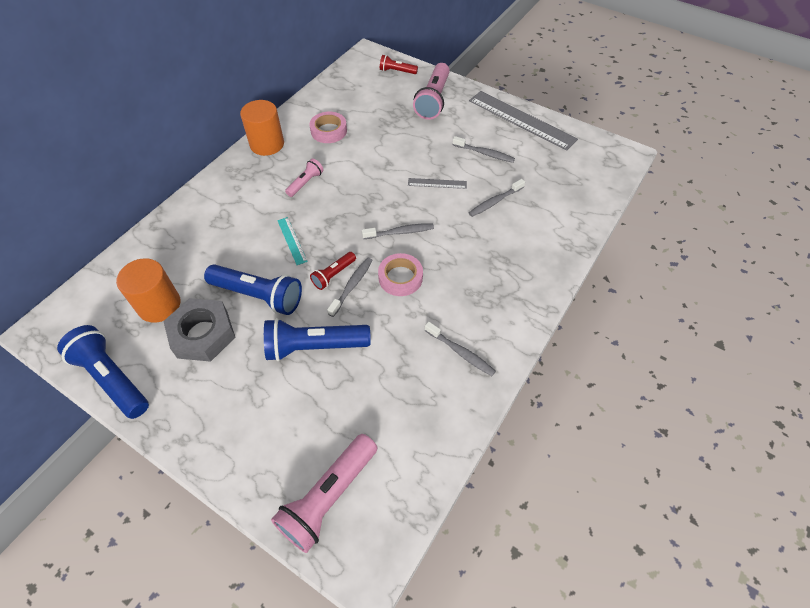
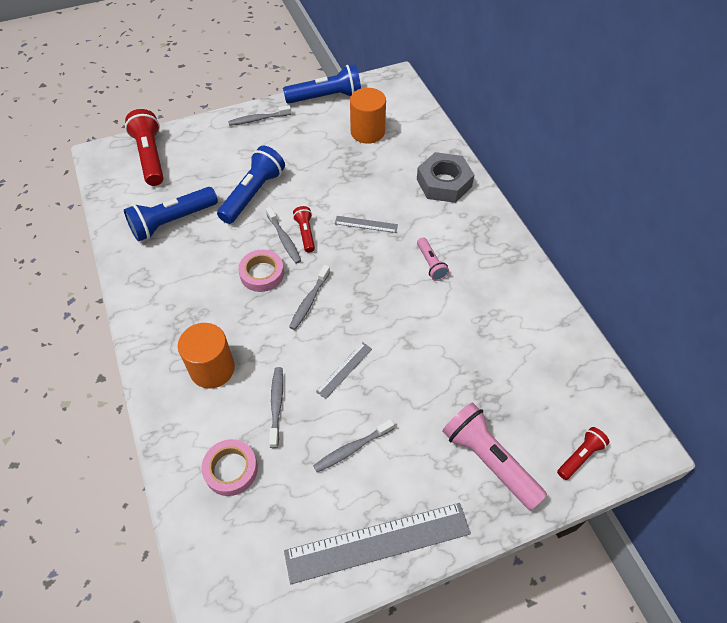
camera: 125 degrees right, 0 degrees up
(203, 334) = (321, 144): grey nut -> grey nut (444, 183)
(258, 295) = (327, 183): blue flashlight -> blue flashlight (172, 221)
(267, 144) = (512, 259): orange cylinder -> orange cylinder (212, 369)
(292, 240) = (366, 224): turquoise ruler -> grey ruler
(328, 131) = (499, 319): pink tape -> pink tape (231, 469)
(329, 497) = (150, 157): pink flashlight -> red flashlight
(461, 352) = (162, 271): grey toothbrush -> grey toothbrush (258, 119)

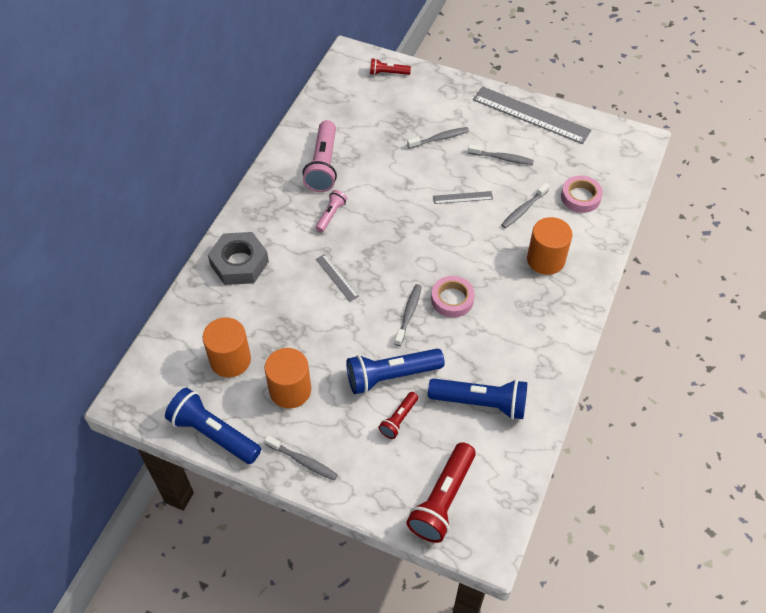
camera: 135 degrees left, 0 degrees up
(305, 233) = (388, 306): red flashlight -> red flashlight (399, 419)
(309, 301) = (439, 254): grey toothbrush -> grey toothbrush (439, 138)
(310, 143) = (290, 390): none -> orange cylinder
(489, 460) = (435, 103): pink flashlight -> pink flashlight (323, 165)

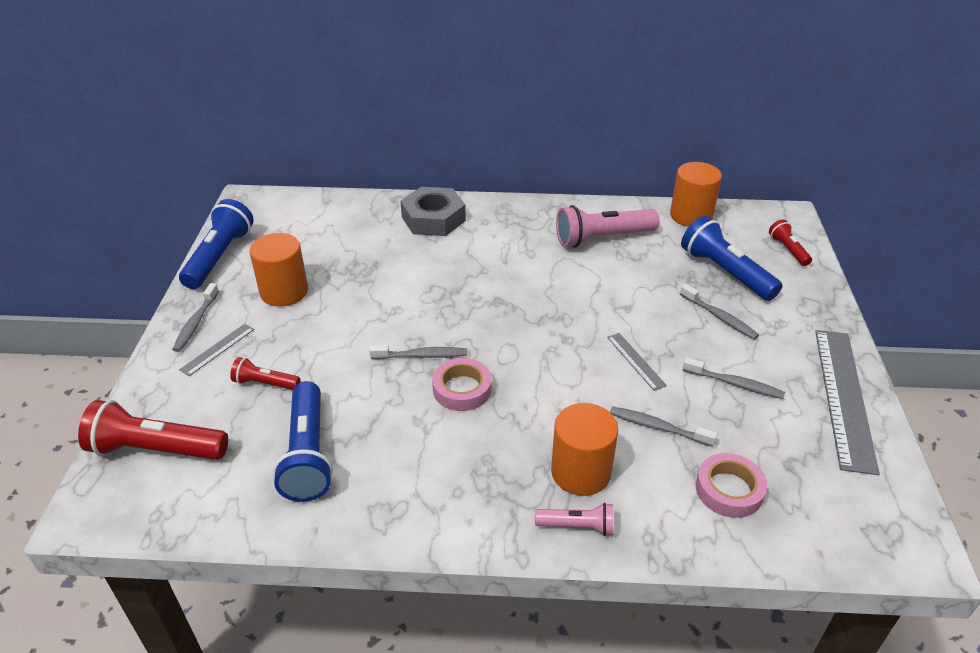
camera: 70 degrees right, 15 degrees down
(230, 360) = (310, 244): orange cylinder -> orange cylinder (691, 215)
(331, 215) = (534, 261): pink flashlight -> pink flashlight (577, 526)
(337, 277) = (448, 287): grey ruler -> grey ruler (217, 349)
(391, 376) = (325, 362): blue flashlight -> blue flashlight (725, 272)
(502, 158) = (735, 384): grey toothbrush -> grey toothbrush turned 60 degrees counterclockwise

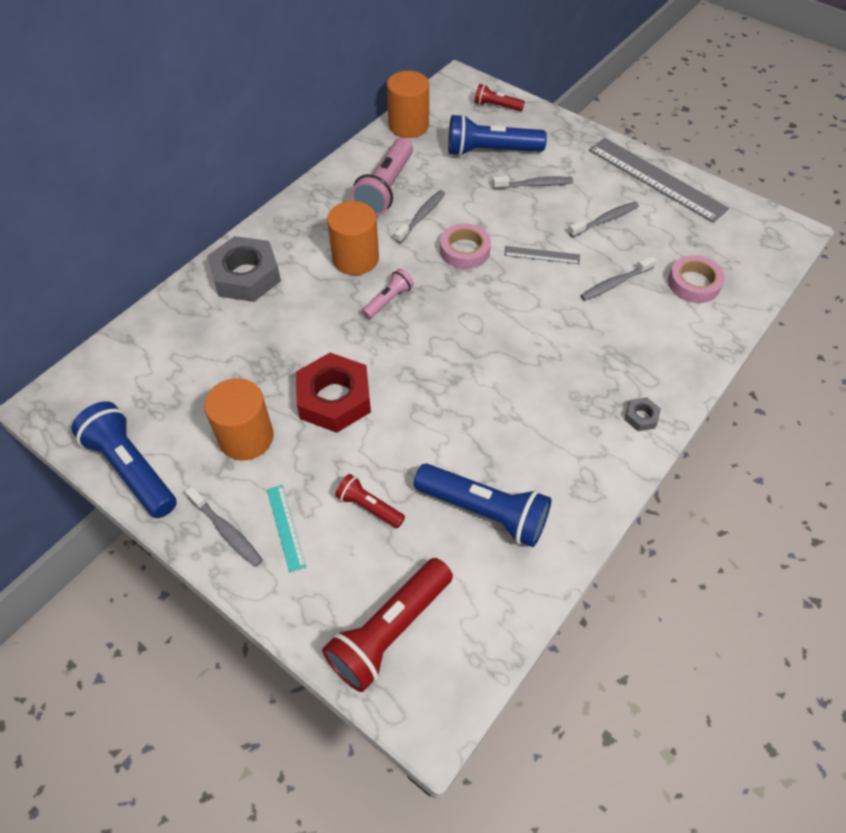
camera: 55 degrees left, 15 degrees up
(217, 349) = (286, 527): grey ruler -> turquoise ruler
(265, 383) = (369, 507): red flashlight -> red flashlight turned 75 degrees clockwise
(355, 316) = (334, 398): none -> red nut
(422, 356) = (428, 377): grey toothbrush -> grey toothbrush (421, 216)
(462, 389) = (489, 372): pink tape -> pink tape (464, 250)
(504, 520) = (641, 417): none -> grey nut
(577, 526) = (673, 379): pink flashlight -> pink flashlight (388, 300)
(581, 472) = (626, 349): orange cylinder -> orange cylinder (355, 259)

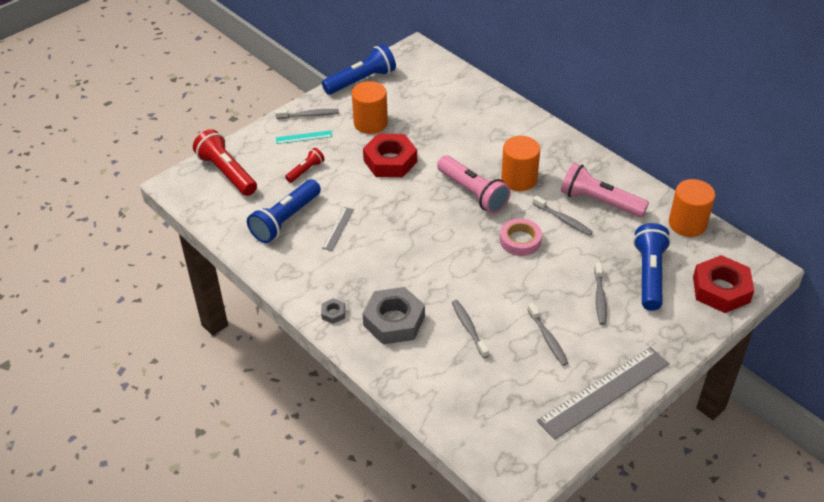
camera: 100 degrees right, 10 degrees down
(226, 531) = (309, 115): grey toothbrush -> grey toothbrush turned 150 degrees counterclockwise
(246, 276) = (509, 125): grey nut -> grey nut (394, 321)
(388, 300) = (473, 193): pink flashlight -> pink flashlight, size x1.87
(496, 106) = (721, 289): red flashlight -> red nut
(542, 255) = (508, 287): grey ruler -> grey ruler (338, 228)
(694, 283) = (460, 383): pink tape -> none

